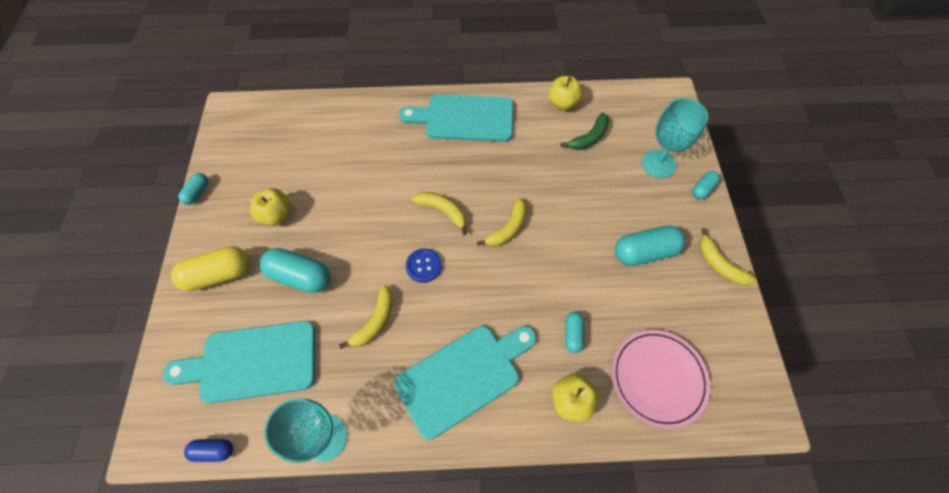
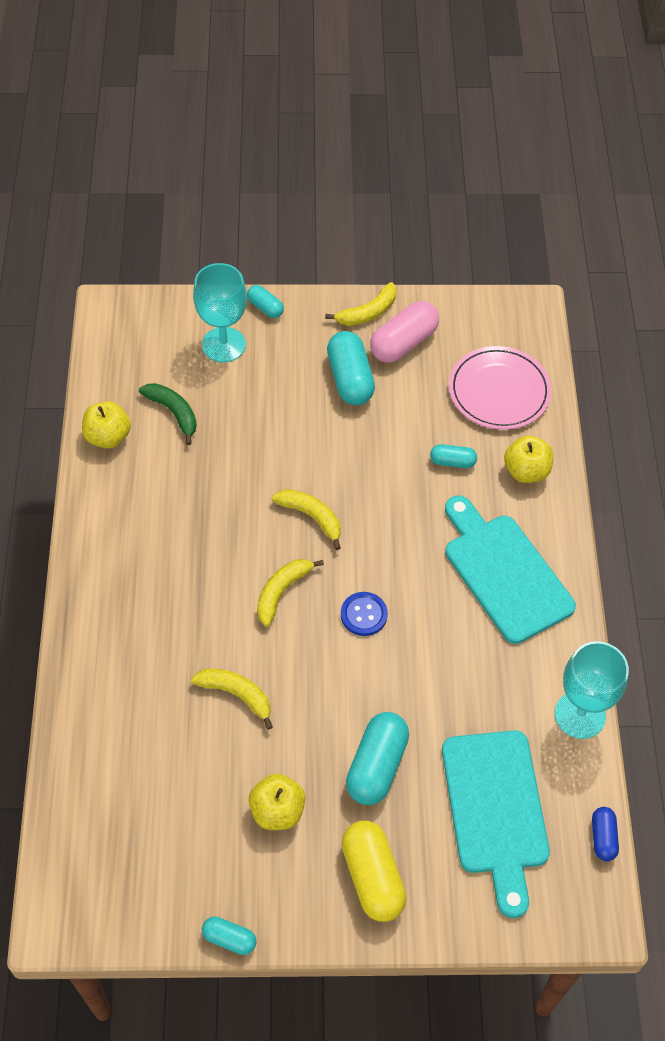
camera: 90 degrees left, 5 degrees down
(375, 321) = (439, 669): yellow banana -> yellow banana (236, 695)
(464, 118) = (121, 562): turquoise cutting board -> none
(693, 294) = (403, 343): none -> pink capsule

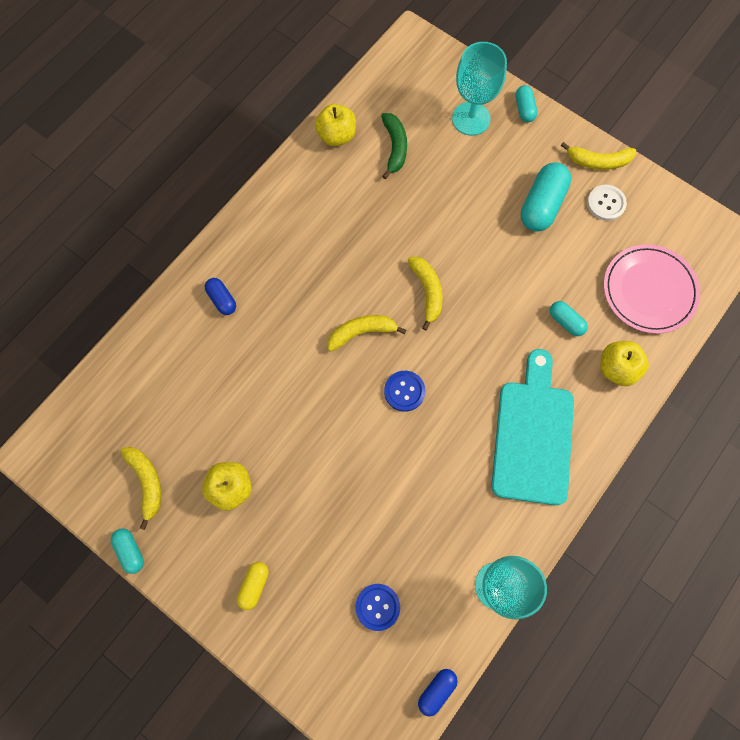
camera: 40 degrees right, 15 degrees up
(122, 654) = (222, 300): none -> blue capsule
(236, 695) = (271, 384): yellow banana -> yellow banana (147, 482)
(372, 877) = (254, 585): yellow capsule -> yellow capsule, size x0.54
(377, 766) = (322, 508): turquoise capsule -> none
(403, 343) = (606, 203): pink capsule -> white button
(496, 809) = (377, 606): turquoise cutting board -> blue button

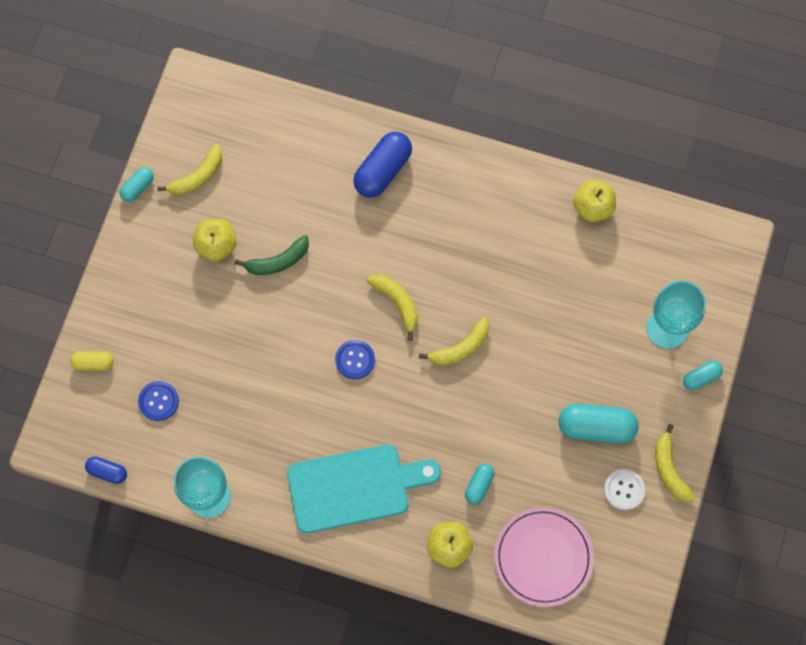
camera: 70 degrees right, 0 degrees up
(222, 300) = (382, 170): blue capsule -> blue capsule, size x1.84
(254, 585) = (143, 296): yellow capsule -> yellow capsule (93, 363)
(394, 147) = (602, 266): green banana -> green banana (278, 261)

